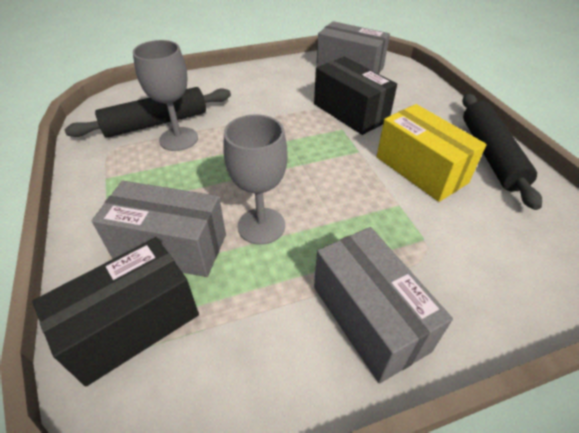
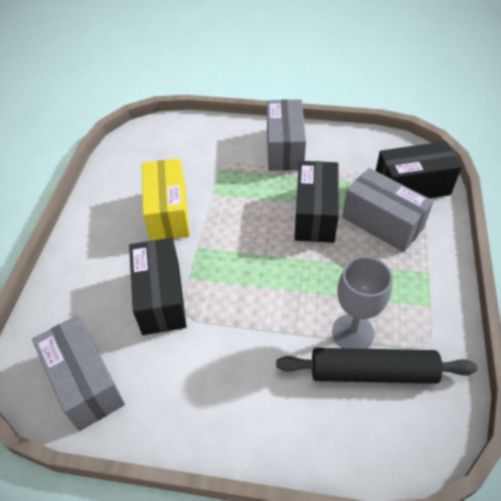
camera: 150 degrees left, 5 degrees up
(261, 226) = (315, 214): grey goblet -> black box
(490, 154) = (103, 204): black rolling pin -> none

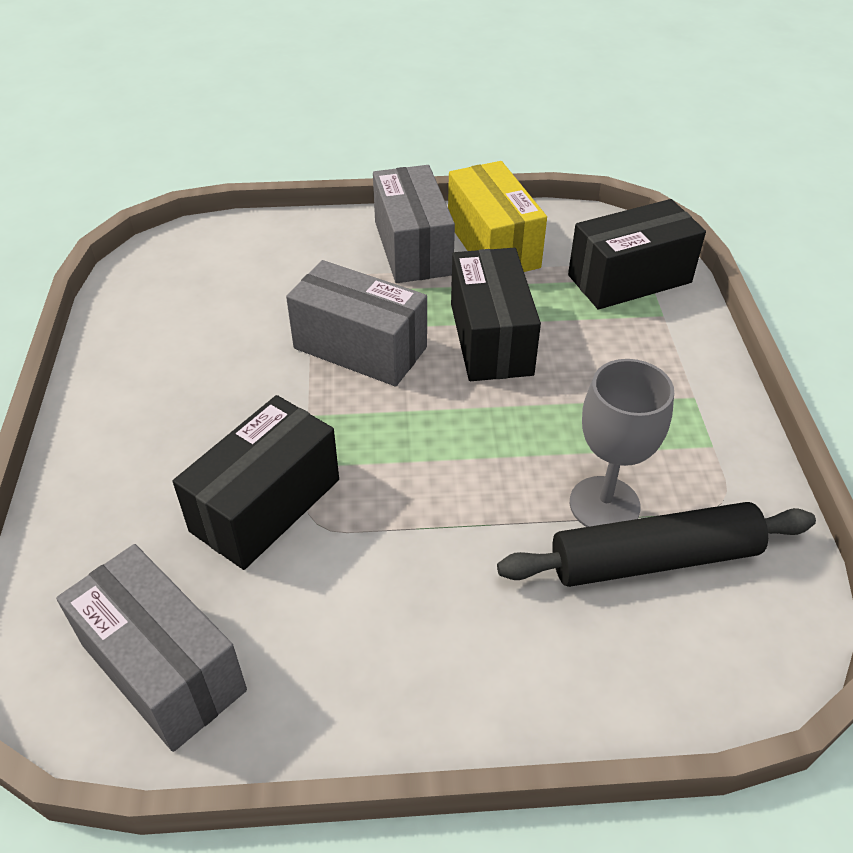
camera: 15 degrees left, 5 degrees down
(161, 298) = (265, 505): black box -> black box turned 60 degrees clockwise
(168, 213) = (242, 369): yellow box -> yellow box (493, 244)
(382, 223) = (601, 336): grey box -> grey box (360, 348)

